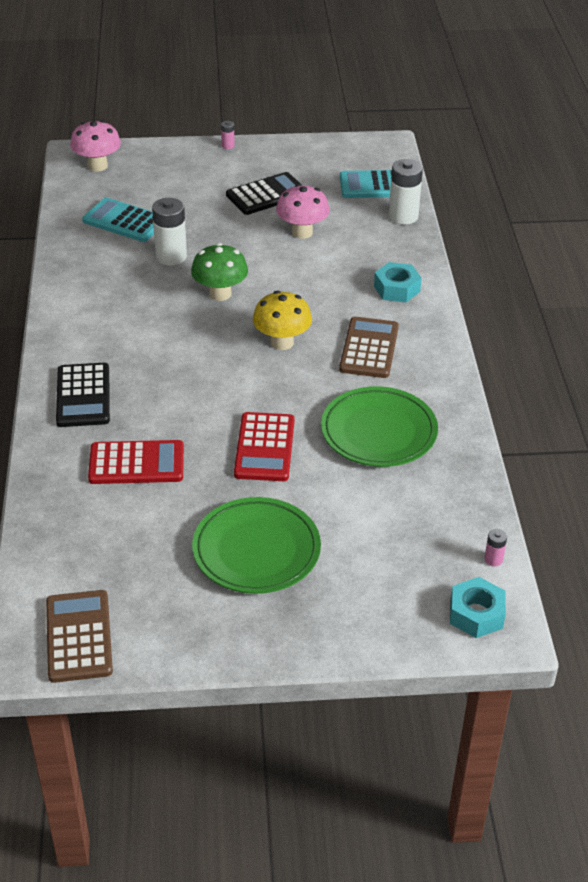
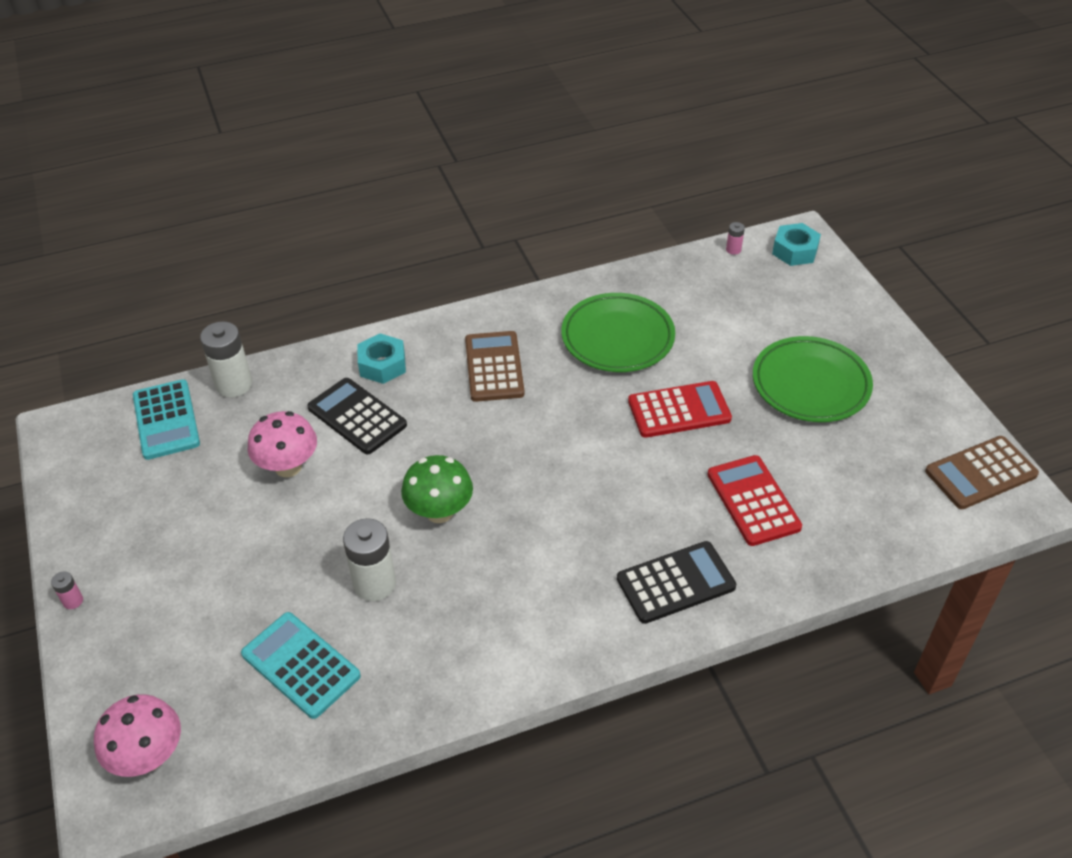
camera: 105 degrees left, 5 degrees up
(124, 221) = (301, 665): turquoise calculator -> turquoise calculator turned 120 degrees clockwise
(267, 195) = (205, 522): black calculator -> black calculator (357, 416)
(282, 342) = (510, 435): yellow mushroom -> none
(369, 348) = (494, 367): brown calculator -> brown calculator turned 90 degrees clockwise

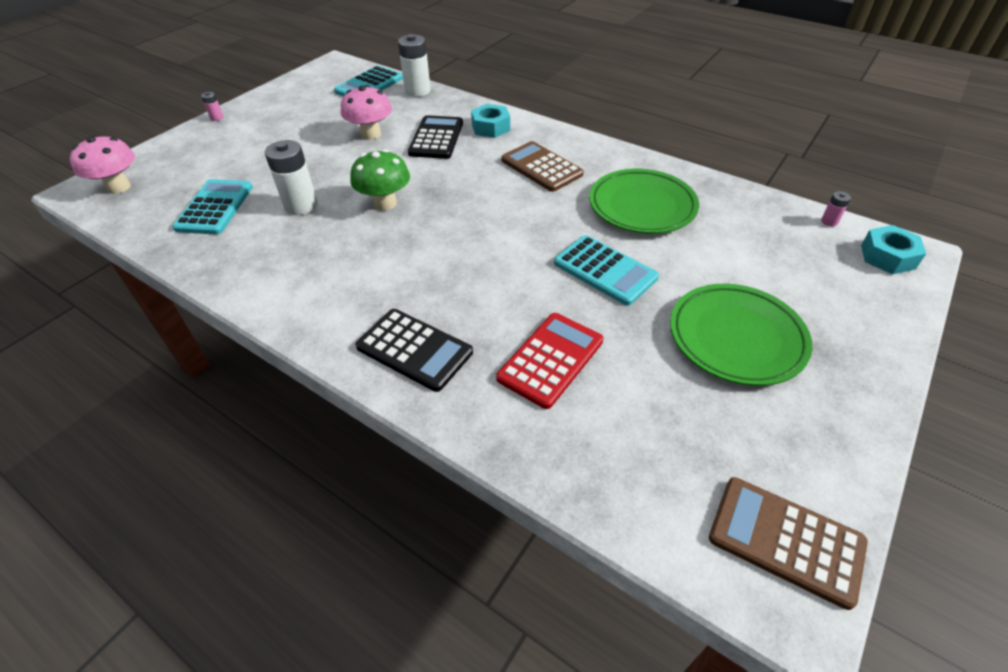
camera: 55 degrees right, 0 degrees up
(494, 367) = (541, 167): brown calculator -> brown calculator turned 90 degrees counterclockwise
(679, 410) = (605, 270): red calculator -> turquoise calculator

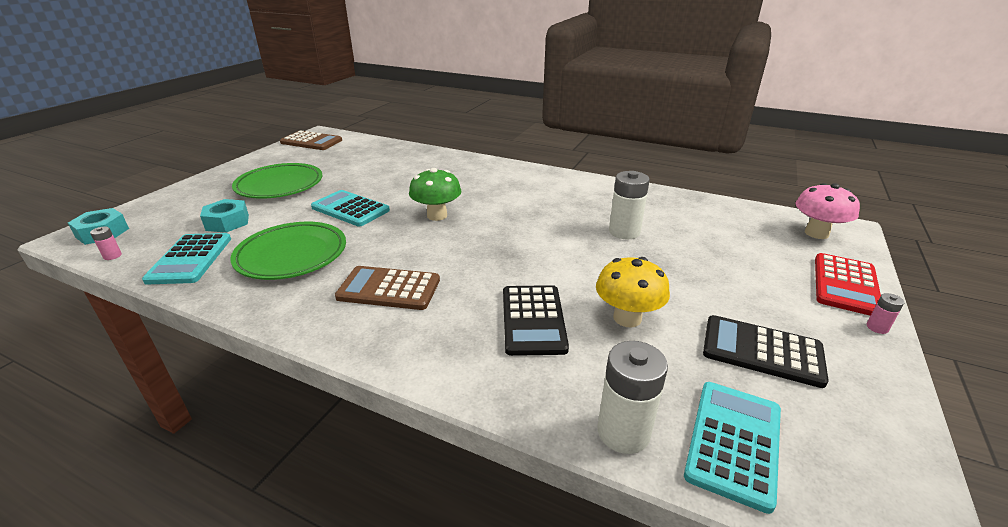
camera: 170 degrees right, 15 degrees down
(215, 207) = (698, 225): turquoise calculator -> turquoise calculator (190, 259)
(371, 134) = (627, 318): pink mushroom -> yellow mushroom
(385, 203) = (547, 239): green mushroom -> green mushroom (437, 215)
(414, 350) = (478, 170): black calculator -> black calculator (762, 351)
(491, 127) = (460, 347): turquoise nut -> turquoise nut (227, 222)
(541, 167) = (389, 289): brown calculator -> brown calculator turned 150 degrees clockwise
(551, 360) = (398, 172): red calculator -> red calculator (845, 285)

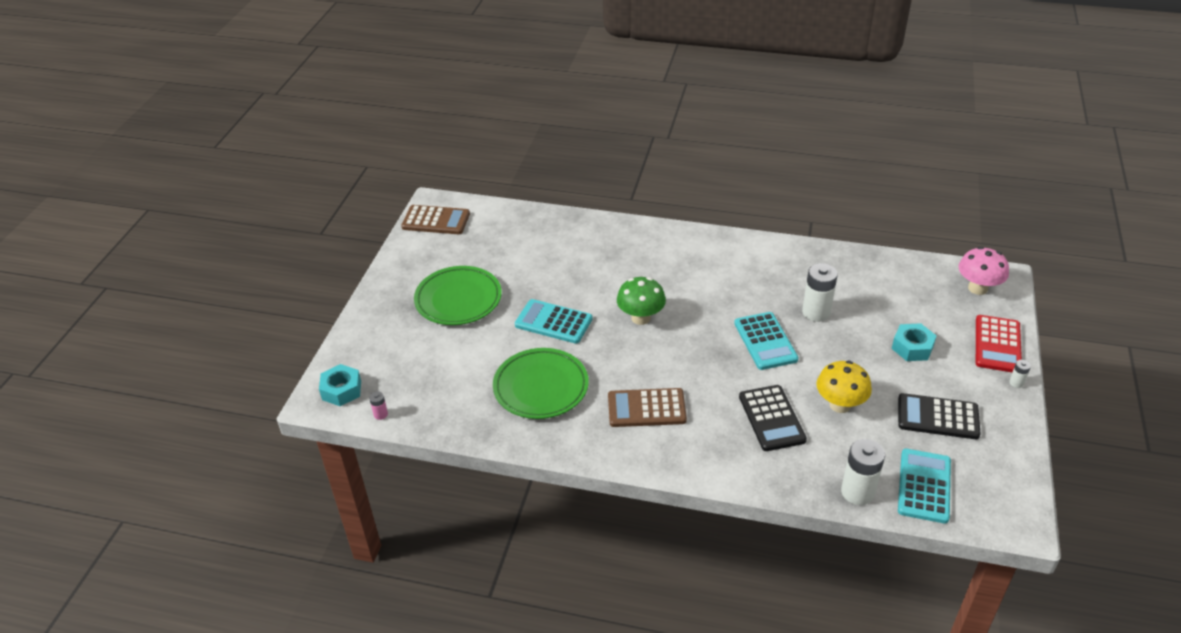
camera: 10 degrees left, 10 degrees up
(190, 259) = (454, 406): turquoise calculator -> turquoise calculator (765, 341)
(227, 222) = (449, 358): turquoise nut -> turquoise nut (912, 347)
(877, 327) = (1016, 383): pink battery -> white battery

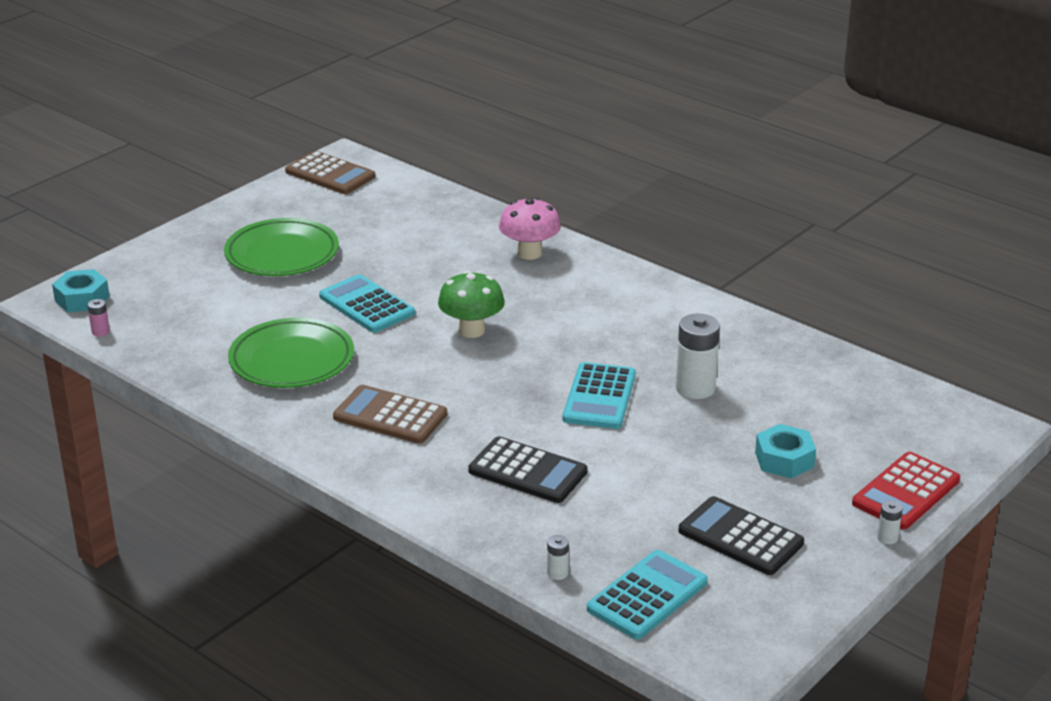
camera: 25 degrees right, 10 degrees down
(771, 418) = (527, 471): black calculator -> black calculator turned 75 degrees counterclockwise
(840, 405) = (626, 485): yellow mushroom -> none
(857, 492) = (557, 573): white battery -> white battery, size x0.46
(977, 288) = (945, 427): pink mushroom -> pink mushroom (529, 253)

